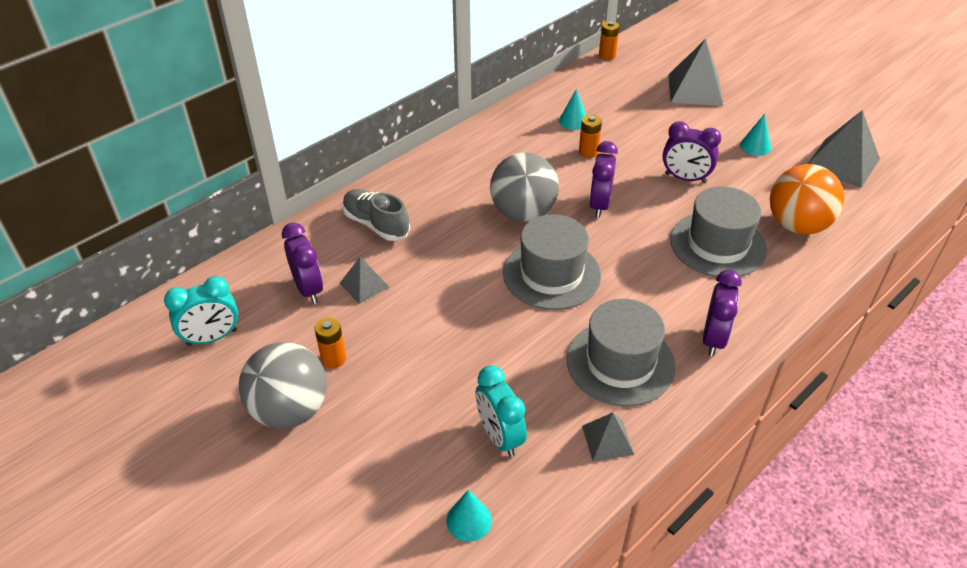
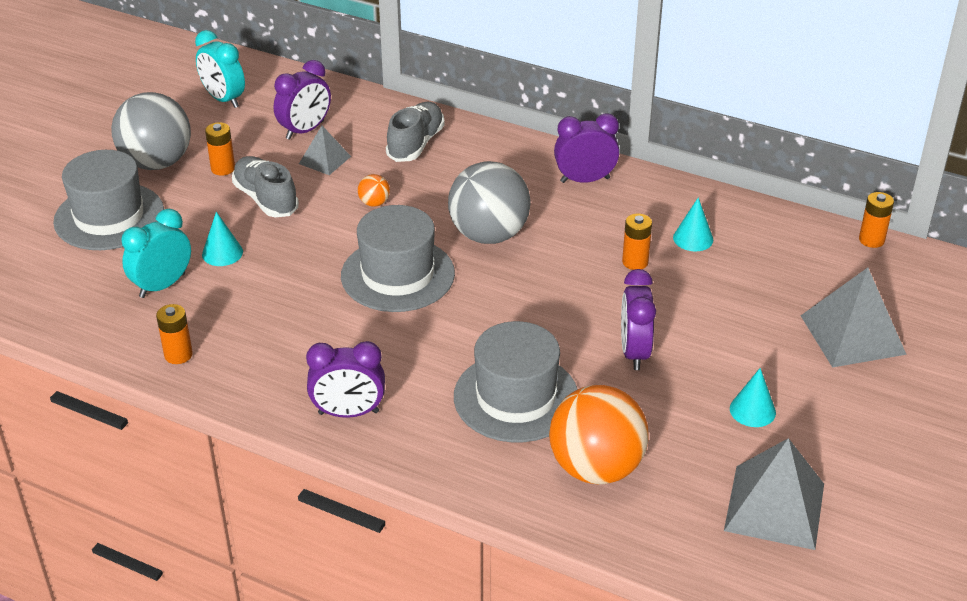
camera: 70 degrees right, 5 degrees down
(402, 336) = (266, 199): none -> grey shoe
(447, 267) = (374, 203): none -> orange ball
(469, 520) = (66, 287): turquoise cone -> turquoise cone (222, 253)
(599, 205) = (536, 289): purple clock -> purple clock (585, 180)
(607, 440) = (178, 355): grey pyramid -> orange battery
(620, 363) = (285, 347): grey hat -> grey hat (109, 216)

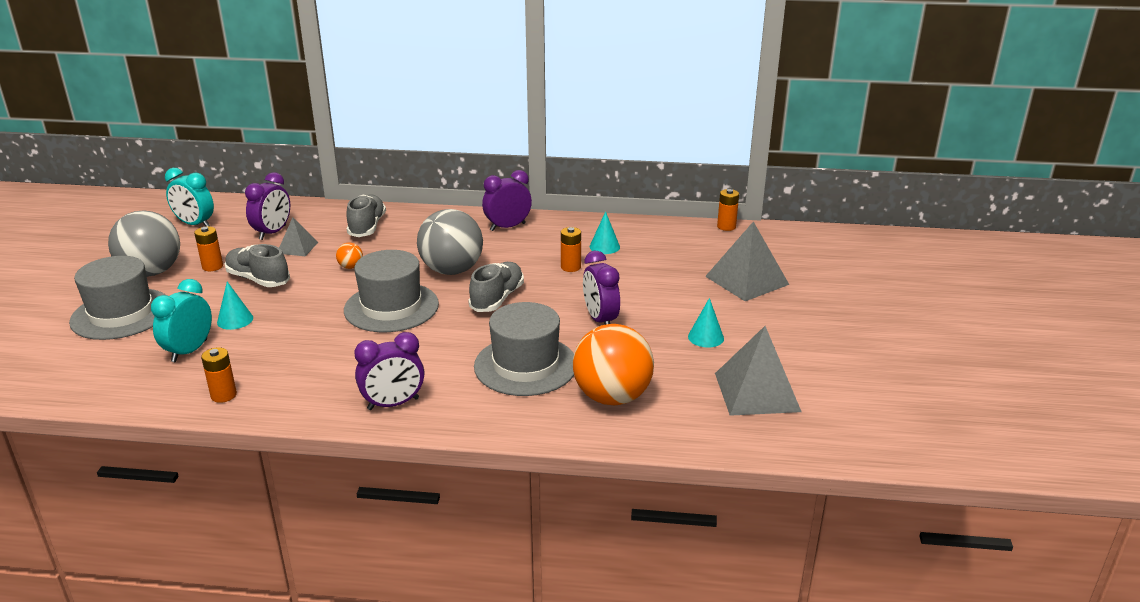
camera: 20 degrees left, 10 degrees down
(524, 290) = (497, 298): none -> grey shoe

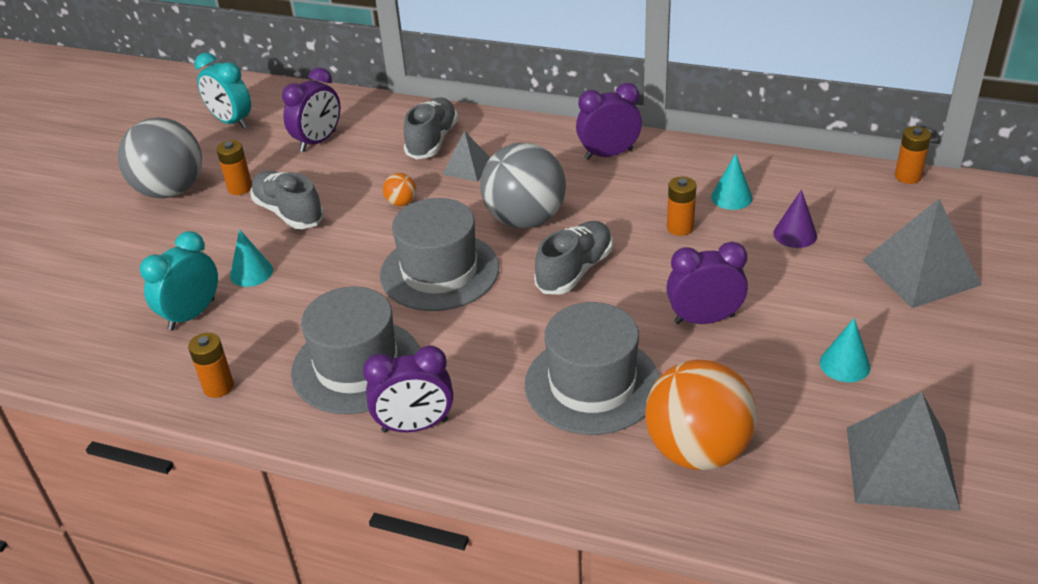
camera: 15 degrees right, 10 degrees up
(121, 314) = (126, 250): grey hat -> grey hat (357, 366)
(297, 247) = (343, 167): grey pyramid -> grey pyramid (468, 167)
(600, 320) = (704, 319): purple clock -> purple clock turned 90 degrees clockwise
(655, 265) = (795, 234): none -> purple cone

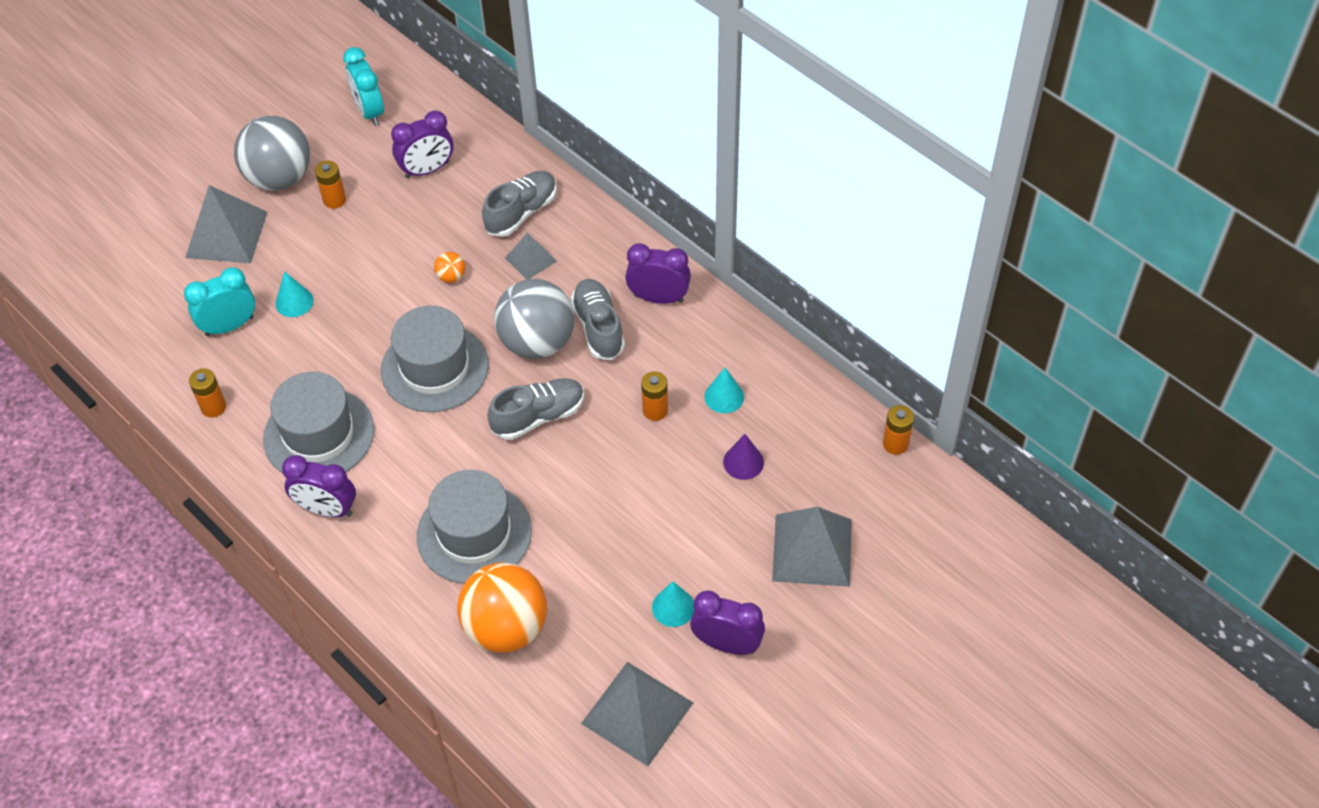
camera: 25 degrees right, 15 degrees up
(140, 247) = (226, 234): none -> grey pyramid
(289, 212) = (357, 247): grey shoe -> grey shoe (598, 327)
(704, 319) = (601, 513): purple clock -> purple clock (726, 644)

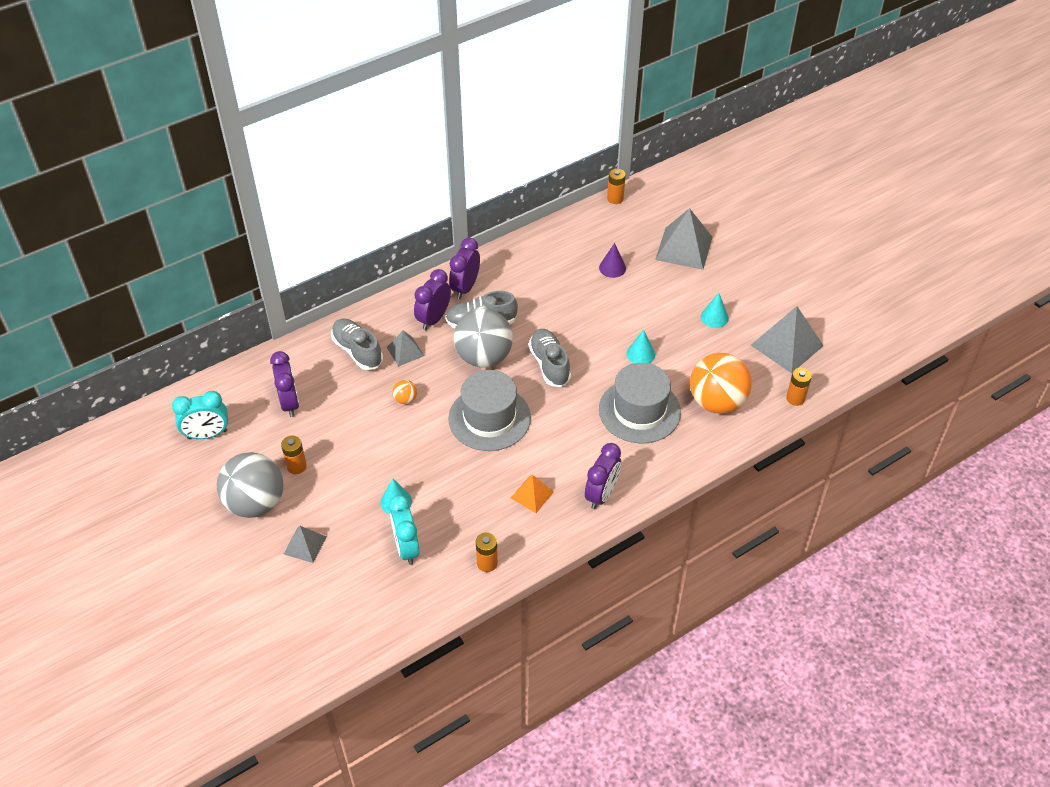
camera: 80 degrees left, 5 degrees down
(226, 234) = (305, 545): grey pyramid -> grey pyramid, size x0.55
(319, 434) = (532, 494): grey hat -> orange pyramid
(655, 410) = (560, 303): orange battery -> orange battery (795, 398)
(724, 396) = (558, 268): turquoise cone -> turquoise cone (640, 354)
(726, 644) = (744, 297): purple clock -> purple clock (433, 319)

